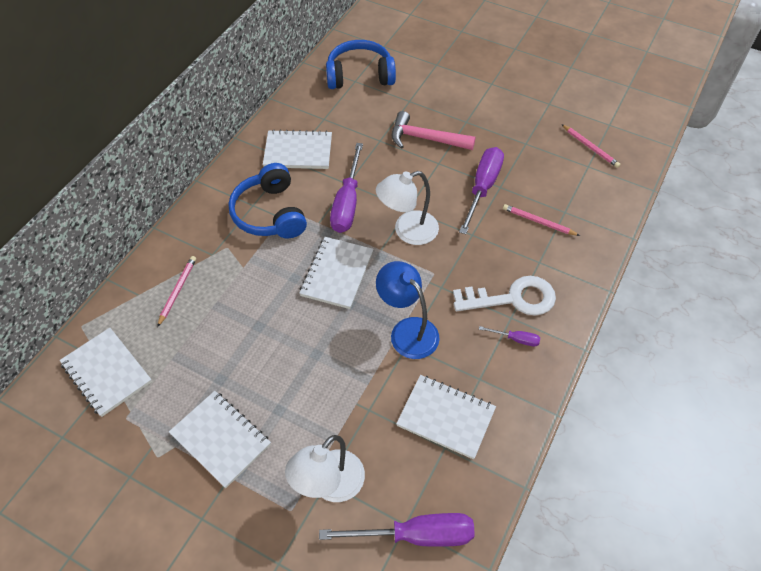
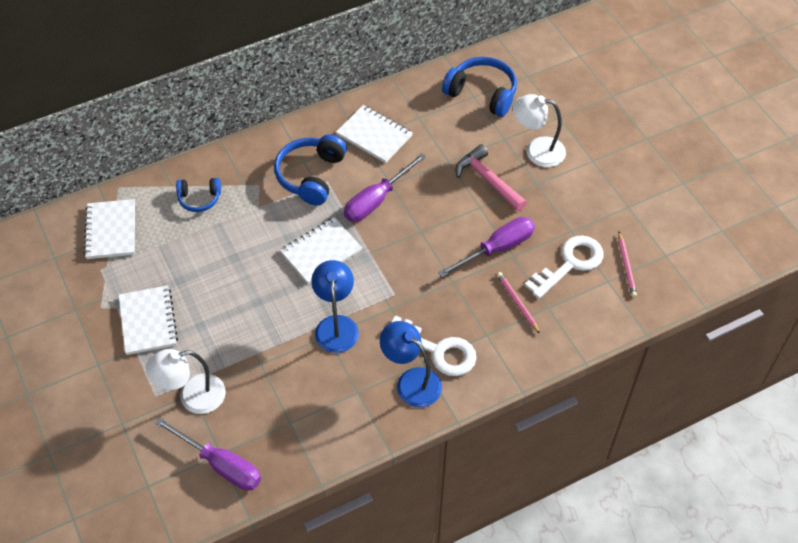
camera: 35 degrees right, 0 degrees up
(177, 291) = (199, 199): pink pencil -> blue headphones
(407, 231) = (403, 249): white lamp -> white lamp (536, 151)
(446, 417) = (309, 403): white notebook -> none
(516, 339) = (411, 381): purple screwdriver -> blue lamp
(549, 169) = (570, 264): none -> white key

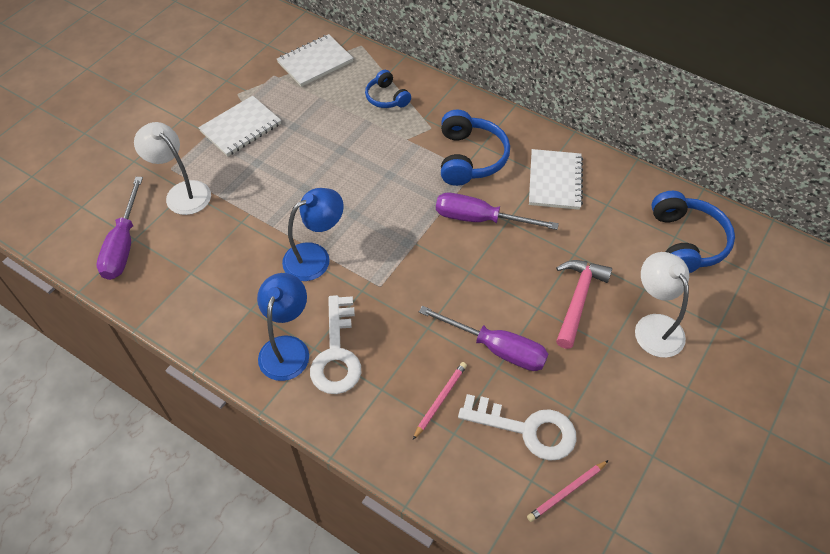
camera: 60 degrees right, 0 degrees up
(311, 175) = (470, 158): blue headphones -> blue headphones turned 105 degrees clockwise
(321, 252) = (390, 206): white notebook -> none

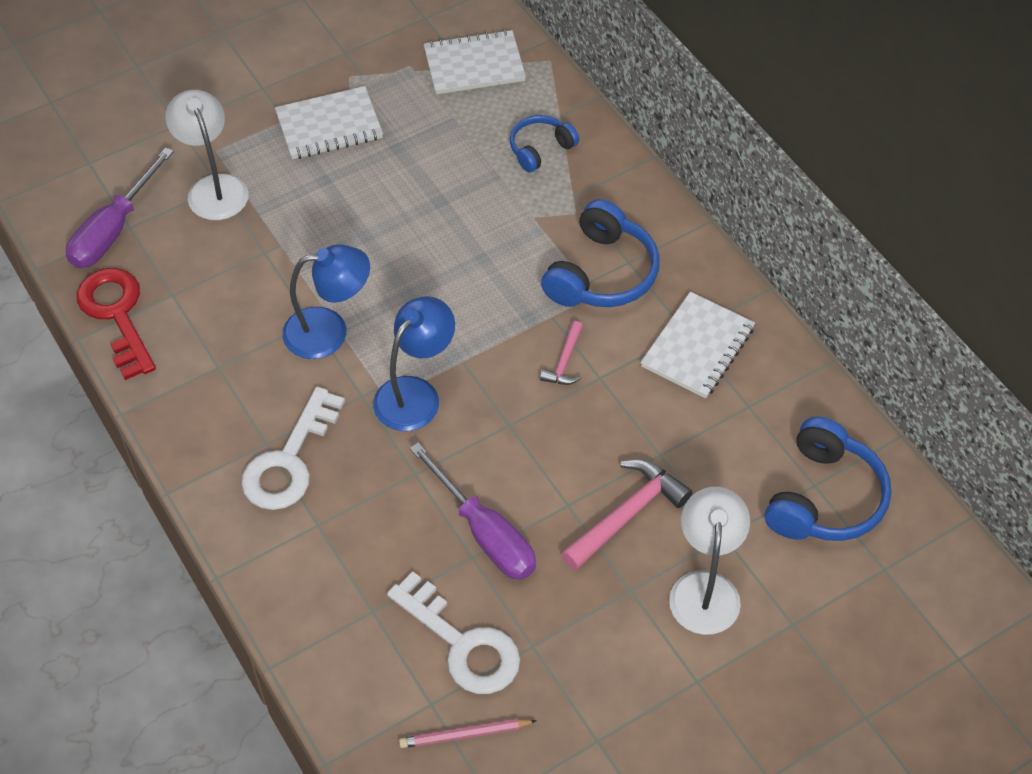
camera: 25 degrees right, 0 degrees up
(157, 301) = (117, 315): none -> red key
(287, 348) = (235, 430): blue lamp -> blue lamp (415, 393)
(386, 97) = (540, 149): blue headphones -> blue headphones turned 60 degrees clockwise
(440, 400) = (379, 566): pink pencil -> none
(480, 219) = (564, 361): purple screwdriver -> pink hammer

